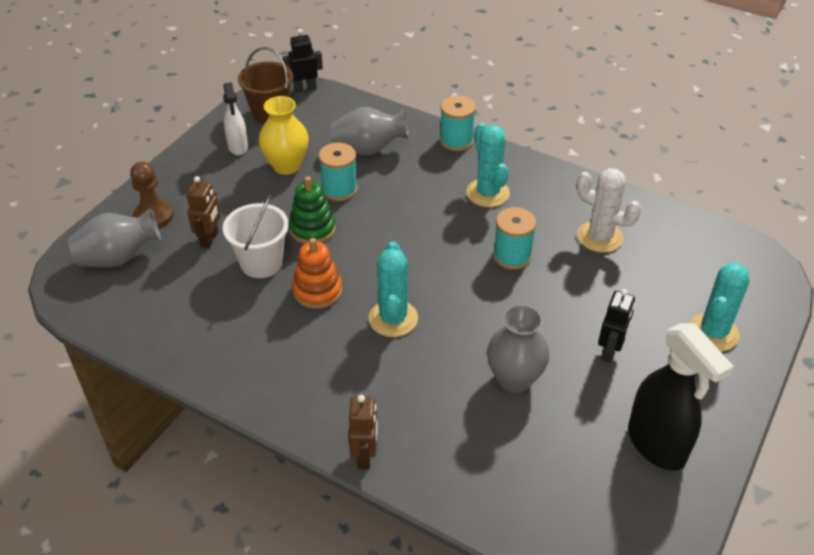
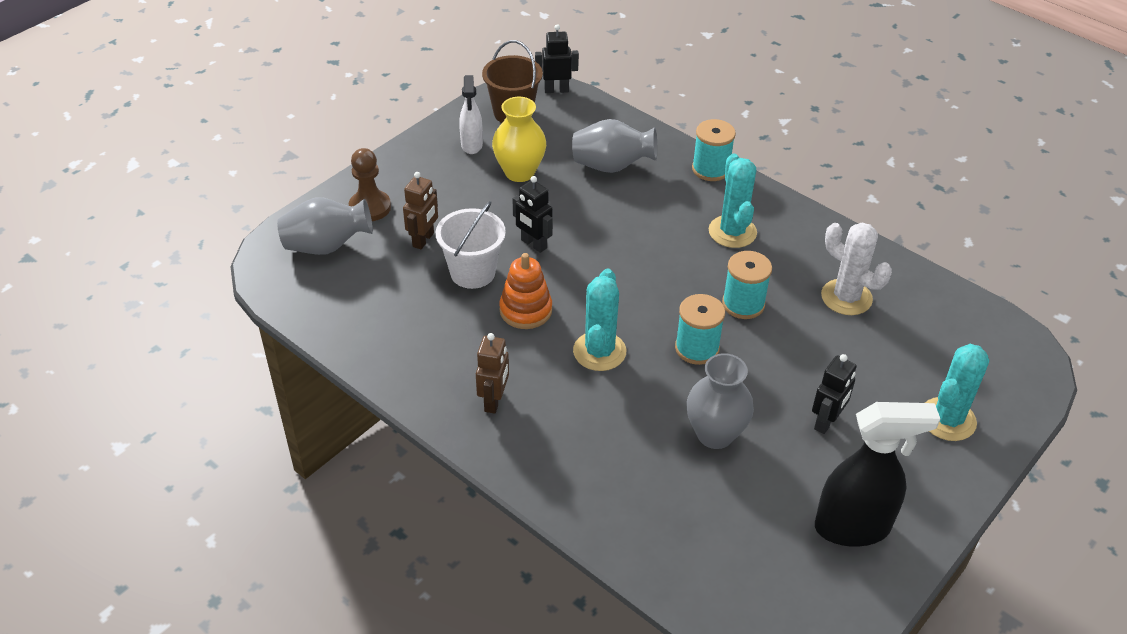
camera: 10 degrees right, 0 degrees up
(312, 229) = (533, 244): green stacking toy -> black robot
(339, 189) = (571, 205): turquoise spool -> turquoise spool (697, 348)
(365, 456) = (540, 486): brown robot -> brown robot (494, 401)
(657, 445) = (853, 527): black spray bottle -> black spray bottle turned 75 degrees counterclockwise

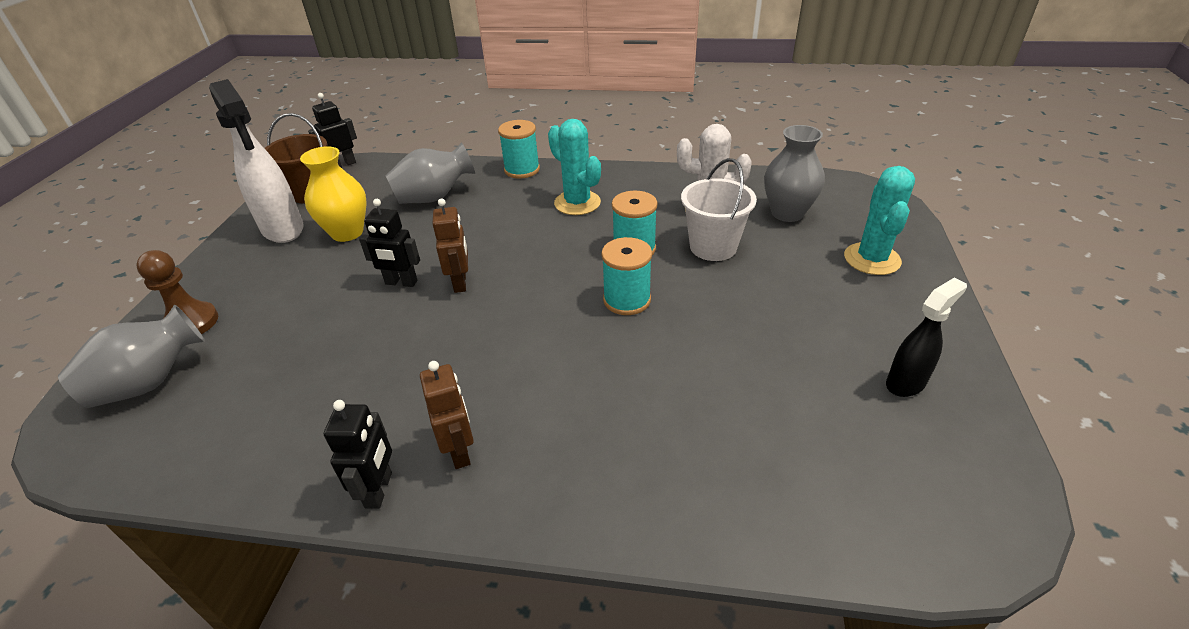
camera: 30 degrees left, 5 degrees down
(423, 240) = (274, 327): brown robot -> brown robot (460, 283)
(471, 145) = (283, 229): white spray bottle -> white spray bottle, size x1.72
(472, 272) = (350, 334): white bucket -> white bucket (713, 247)
(525, 310) = (433, 343): orange stacking toy -> none
(599, 351) = (538, 345): turquoise cactus -> none
(715, 434) = (711, 365): grey vase -> grey vase (787, 213)
(826, 422) = (790, 306): black robot -> black robot (379, 490)
(853, 527) = (906, 383): black spray bottle -> black spray bottle, size x0.58

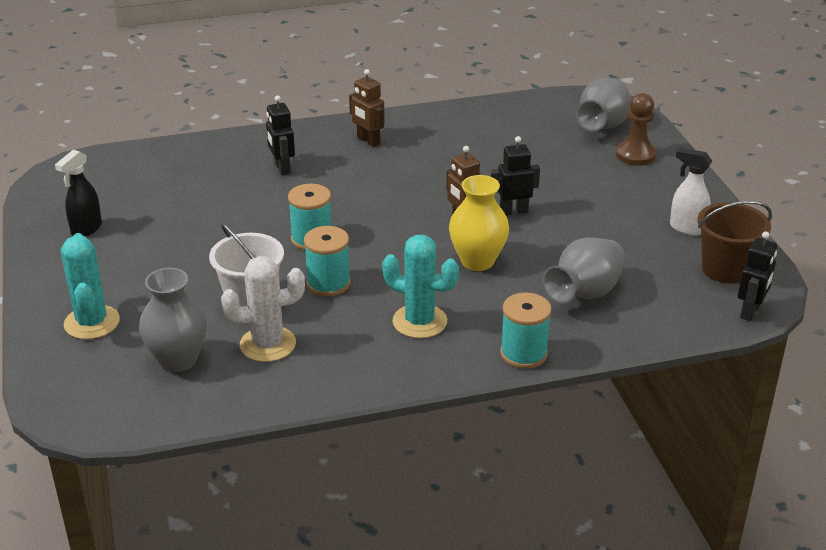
camera: 155 degrees right, 5 degrees down
(283, 229) = (686, 228): white spray bottle -> white spray bottle, size x0.58
(347, 232) = (621, 239): yellow vase -> yellow vase (477, 261)
(379, 490) = (398, 120): black robot -> black robot (282, 168)

